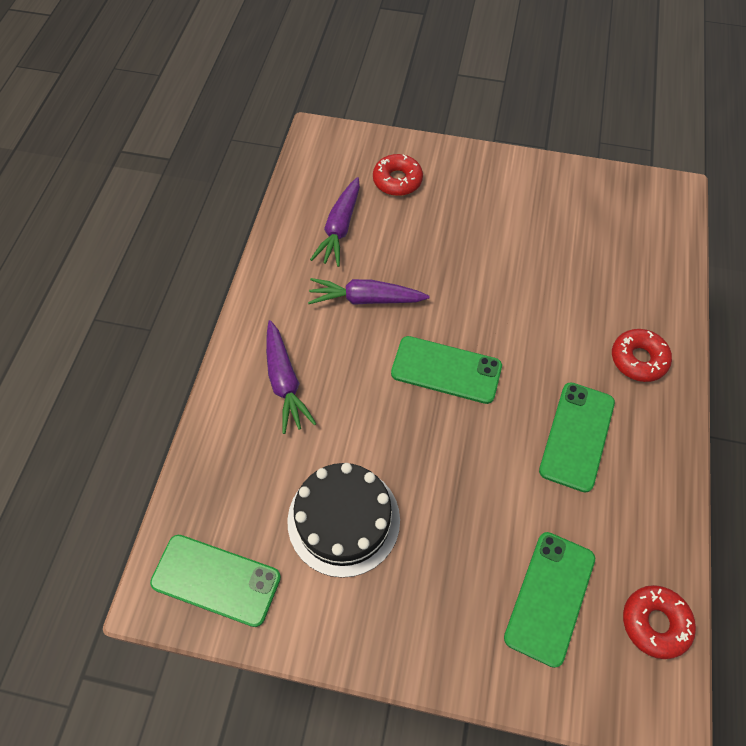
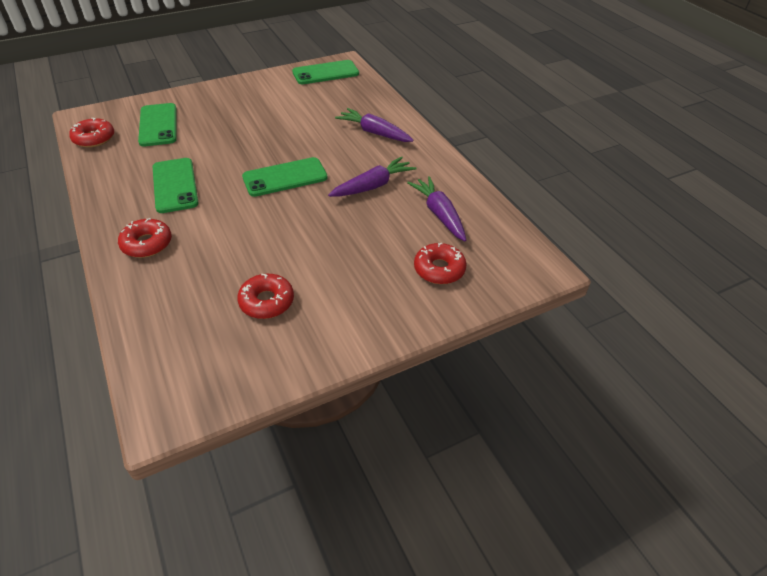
camera: 140 degrees right, 15 degrees down
(343, 520) = (287, 106): black cake -> none
(557, 232) = (267, 301): none -> red donut

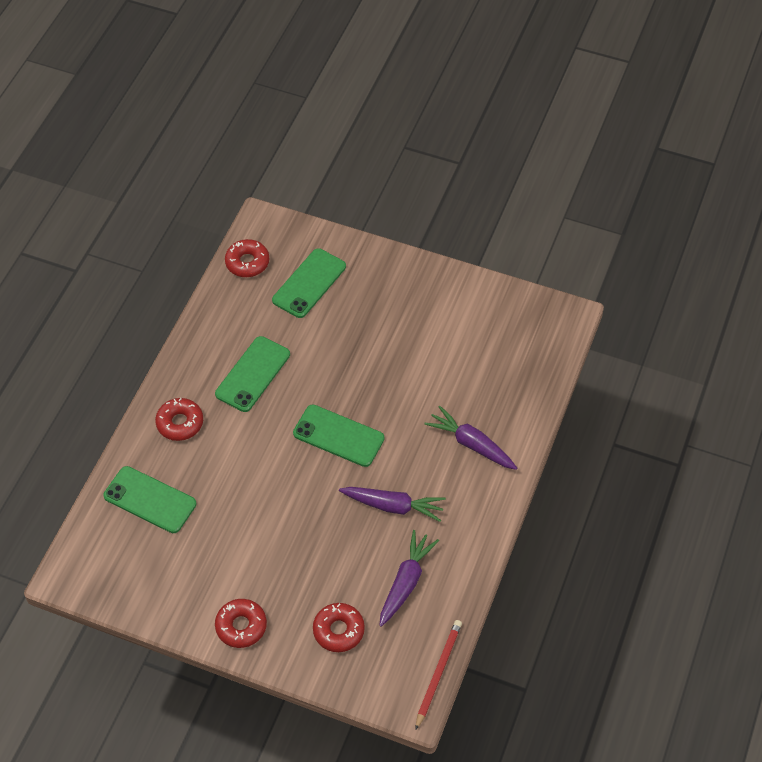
camera: 50 degrees right, 10 degrees up
(267, 301) = (200, 548): red donut -> red donut (241, 626)
(325, 73) = (528, 320): green phone -> green phone (150, 500)
(374, 133) = (471, 444): purple carrot -> purple carrot turned 45 degrees counterclockwise
(531, 242) = (438, 673): none -> red pencil

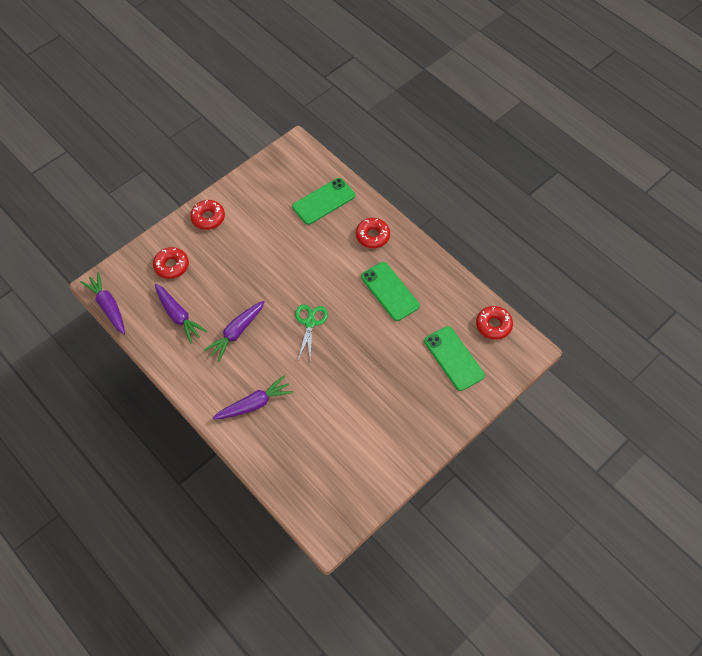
camera: 115 degrees right, 5 degrees up
(338, 436) = (310, 323): green phone -> green scissors
(438, 673) = (108, 306): red pencil -> purple carrot

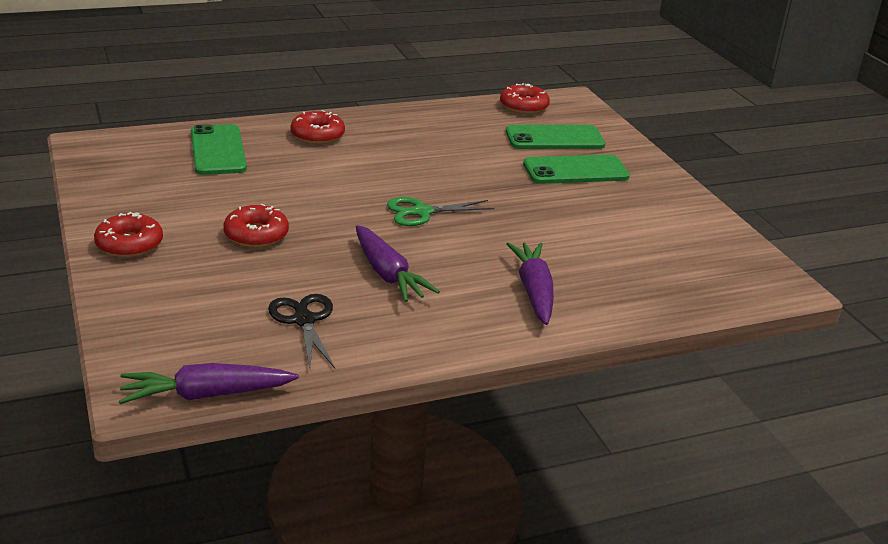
camera: 70 degrees left, 30 degrees down
(171, 266) = (189, 302): red donut -> red donut (256, 235)
(178, 316) = (304, 320): purple carrot -> black scissors
(310, 323) = (422, 212): green scissors -> green scissors turned 45 degrees counterclockwise
(389, 291) = (419, 148): green phone -> green phone (575, 170)

